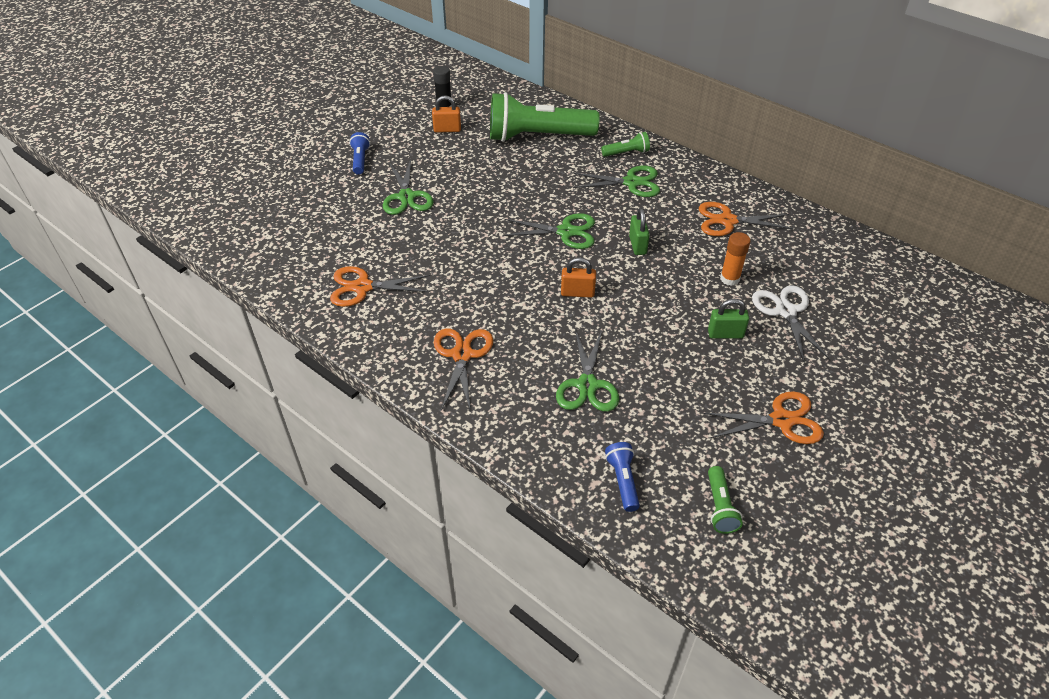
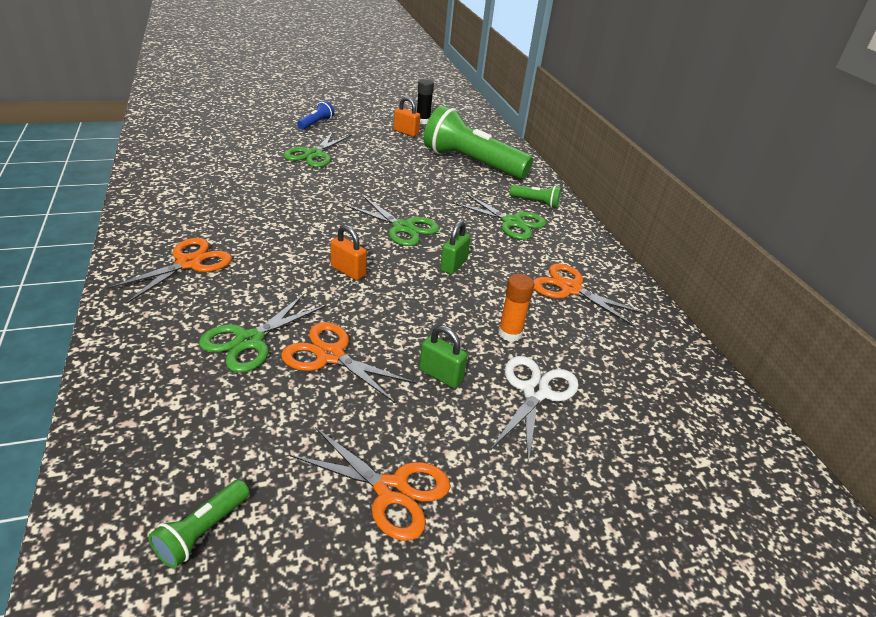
camera: 30 degrees right, 10 degrees down
(362, 287) = (195, 188): orange scissors -> orange scissors (330, 355)
(622, 481) = (153, 438): blue flashlight -> none

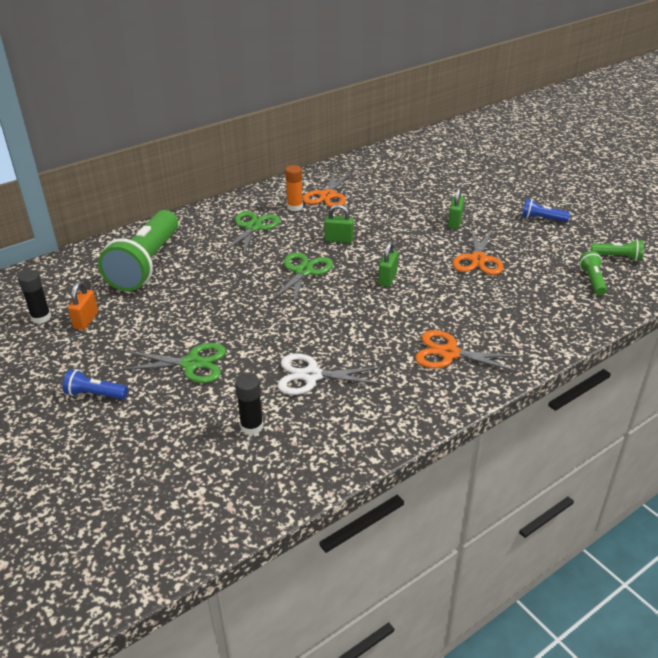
camera: 105 degrees left, 0 degrees up
(219, 159) = (252, 426): none -> black glue stick
(249, 340) = (497, 291): green scissors -> none
(348, 271) = (387, 278): orange padlock -> green padlock
(391, 490) = (542, 219): orange scissors -> blue flashlight
(510, 333) = (395, 208): orange glue stick -> orange glue stick (295, 207)
(535, 392) = (438, 195): white scissors -> white scissors (311, 376)
(536, 202) = (208, 222): green flashlight -> green flashlight (592, 280)

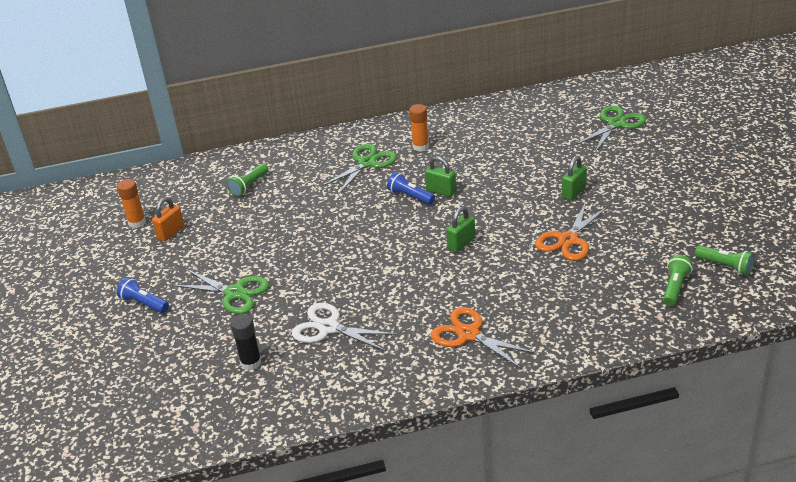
camera: 25 degrees right, 0 degrees up
(41, 318) = (137, 222): black glue stick -> orange glue stick
(146, 264) = (249, 186): green flashlight -> green flashlight, size x0.43
(303, 271) = (386, 220): green scissors -> green scissors (616, 124)
(327, 195) = (461, 138): orange scissors -> none
(542, 219) = (673, 205): blue flashlight -> blue flashlight (410, 196)

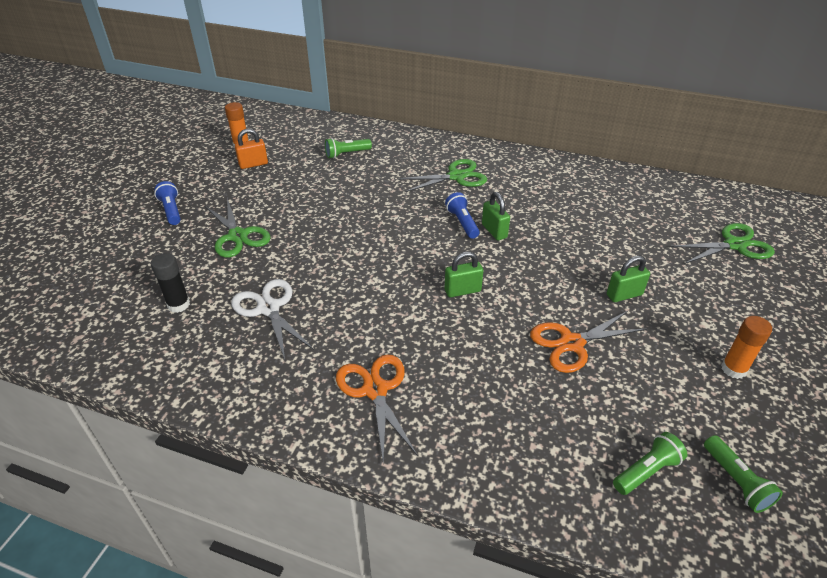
camera: 30 degrees right, 5 degrees up
(420, 146) = (516, 182): orange glue stick -> orange glue stick (733, 369)

